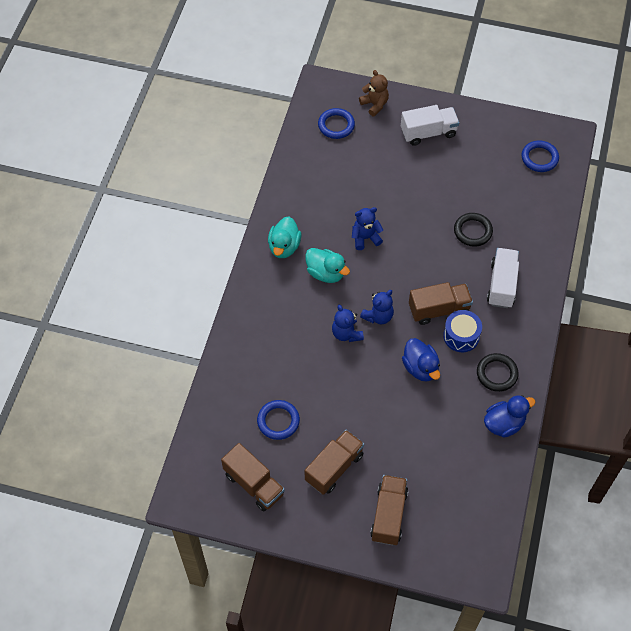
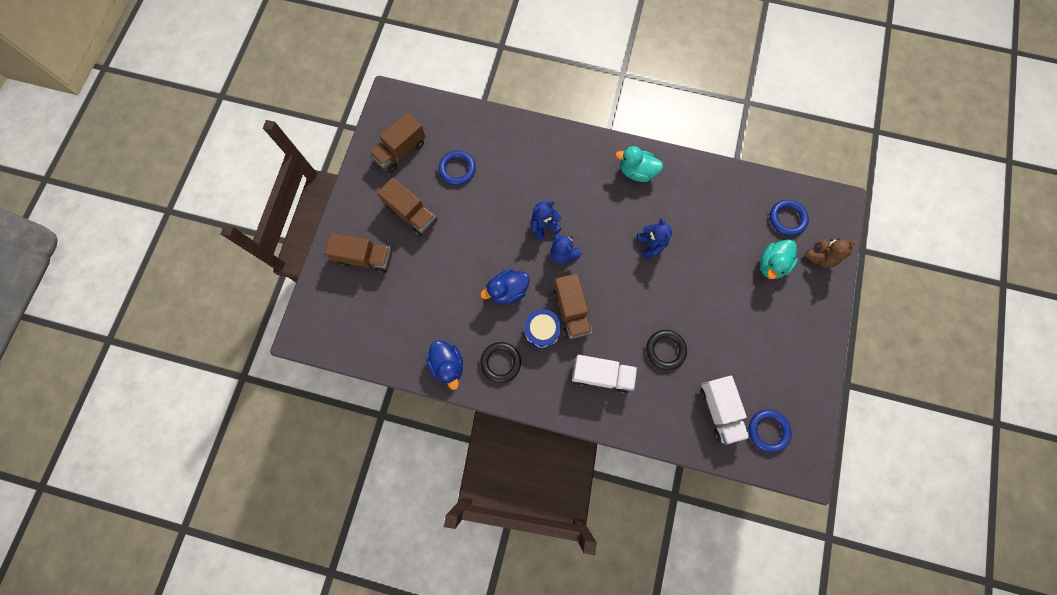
camera: 90 degrees right, 15 degrees up
(326, 273) = (609, 208): turquoise duck -> turquoise duck (771, 265)
(428, 133) = (789, 311): white truck -> white truck (719, 410)

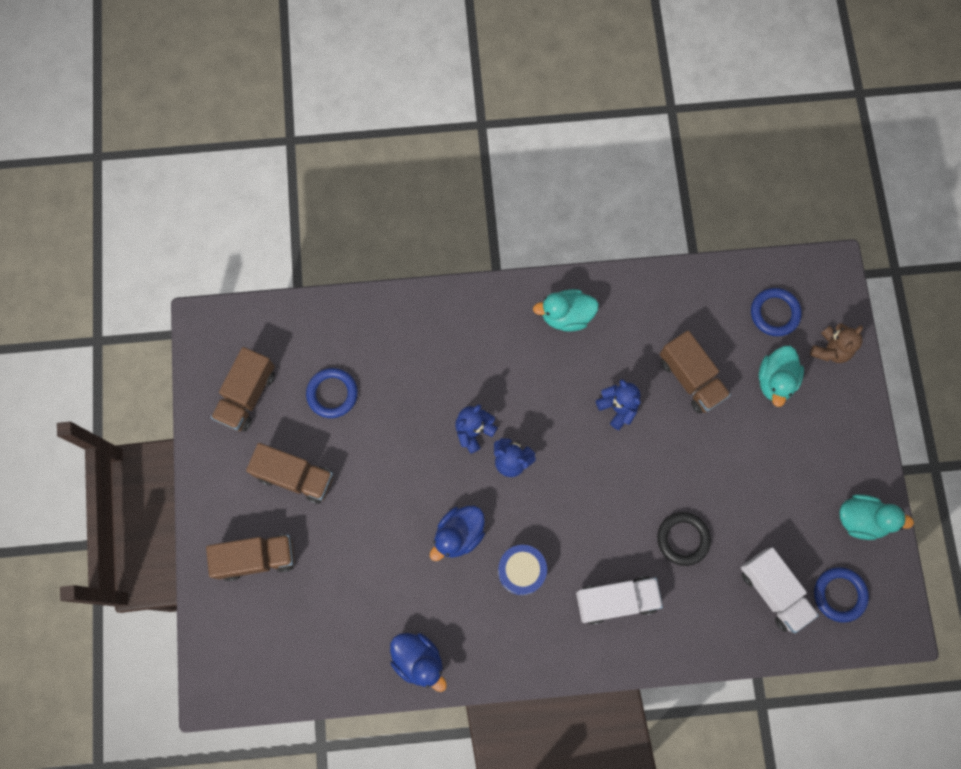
camera: 20 degrees left, 0 degrees up
(500, 362) = (484, 631): black ring -> none
(571, 311) = (549, 531): brown truck -> brown truck (690, 378)
(803, 383) = (861, 519): none -> turquoise duck

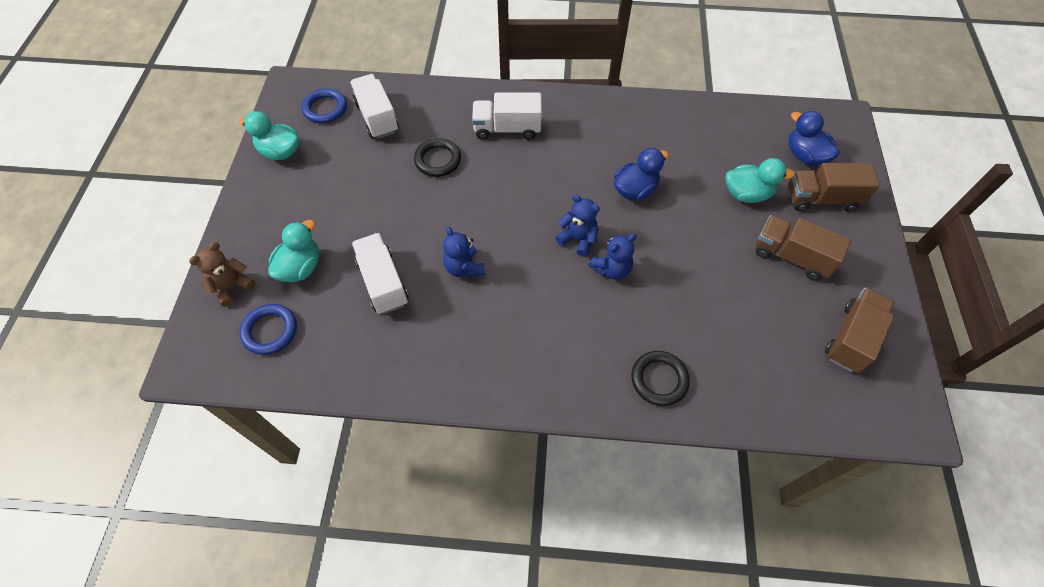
camera: 170 degrees left, 15 degrees down
(332, 394) = (758, 325): blue ring -> none
(418, 660) = (676, 115): blue duck -> blue duck (804, 156)
(421, 327) = (659, 379): none -> black ring
(521, 571) = (583, 158): blue drum -> none
(566, 316) = (494, 365): turquoise duck -> turquoise duck (747, 194)
(690, 378) = (383, 282): brown truck -> white truck

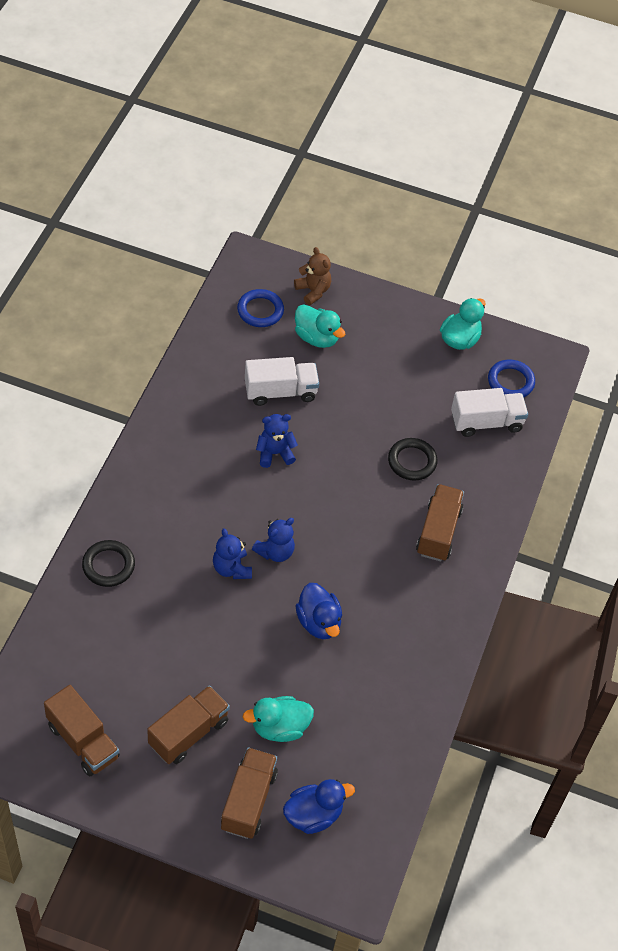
camera: 100 degrees right, 5 degrees down
(507, 129) = (438, 532): white truck -> brown truck
(747, 194) = (279, 727): turquoise duck -> turquoise duck turned 60 degrees clockwise

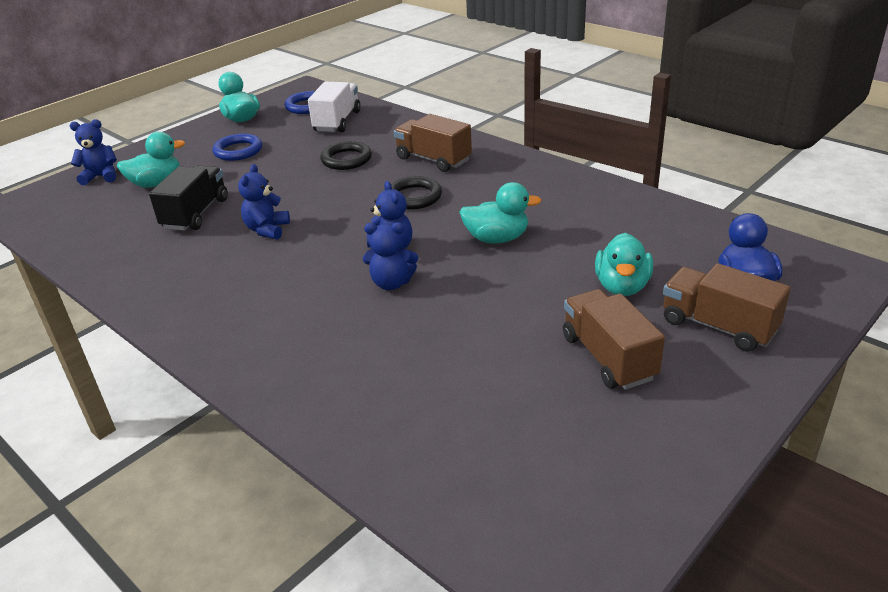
camera: 60 degrees left, 20 degrees down
(83, 741) = (590, 464): brown truck -> none
(108, 565) = (317, 383): black ring -> black ring (414, 197)
(260, 311) = (84, 209): blue ring -> blue ring (238, 151)
(280, 392) = (196, 214): white truck -> black truck
(313, 291) = (101, 176): brown teddy bear -> blue teddy bear
(319, 622) = (497, 238): blue duck -> turquoise duck

